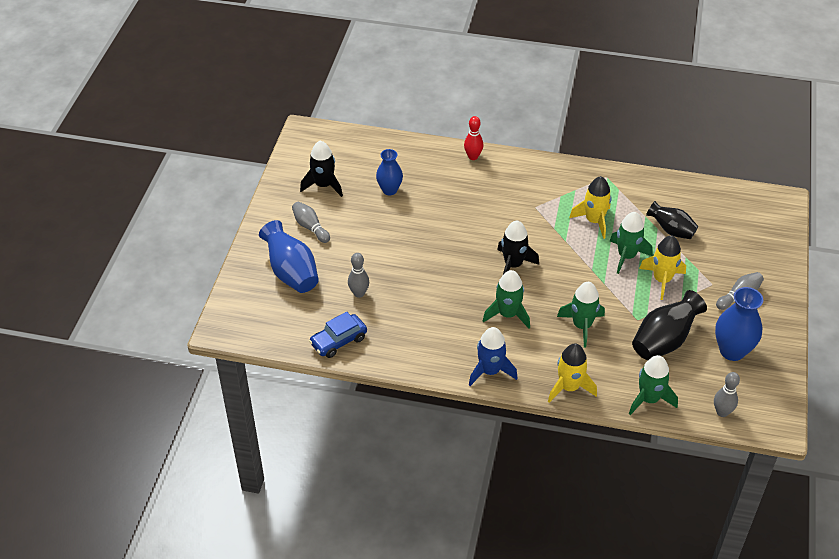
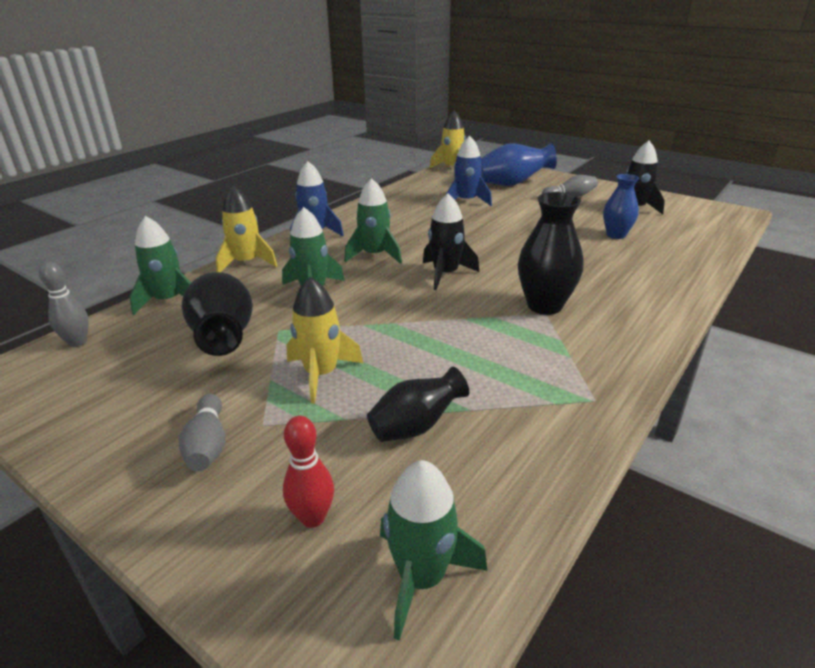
camera: 115 degrees right, 15 degrees down
(338, 341) = (417, 188): blue car -> none
(359, 293) = (466, 201): grey bowling pin -> blue rocket
(473, 157) = (674, 293): red bowling pin -> red bowling pin (312, 518)
(526, 209) = (544, 305): none -> black vase
(594, 221) = (488, 353): yellow rocket -> yellow rocket (452, 168)
(626, 256) = (394, 358): green rocket -> green rocket (421, 577)
(732, 351) = (135, 389): blue vase -> none

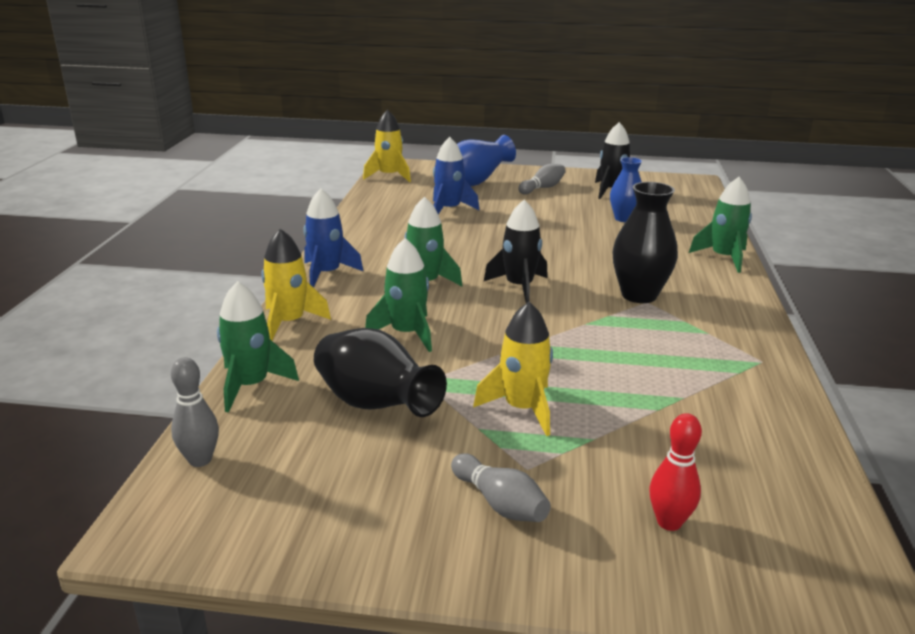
camera: 30 degrees left, 5 degrees down
(416, 426) = (659, 425): black vase -> none
(421, 577) = (796, 528): green rocket -> green rocket (723, 258)

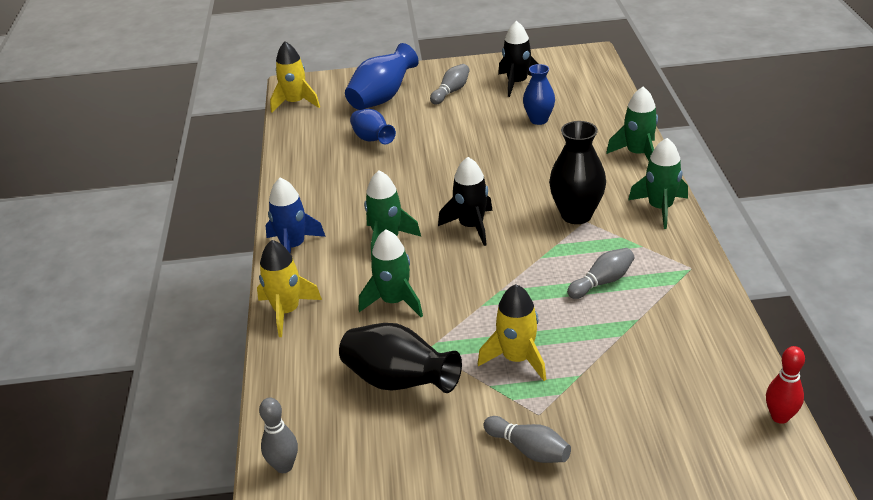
camera: 10 degrees left, 10 degrees up
(250, 386) = (287, 386): green rocket -> green rocket (660, 208)
(449, 210) = (372, 140): blue rocket -> blue vase
(650, 356) = (602, 282): none -> grey bowling pin
(669, 522) = (653, 436): red bowling pin -> red bowling pin (780, 417)

